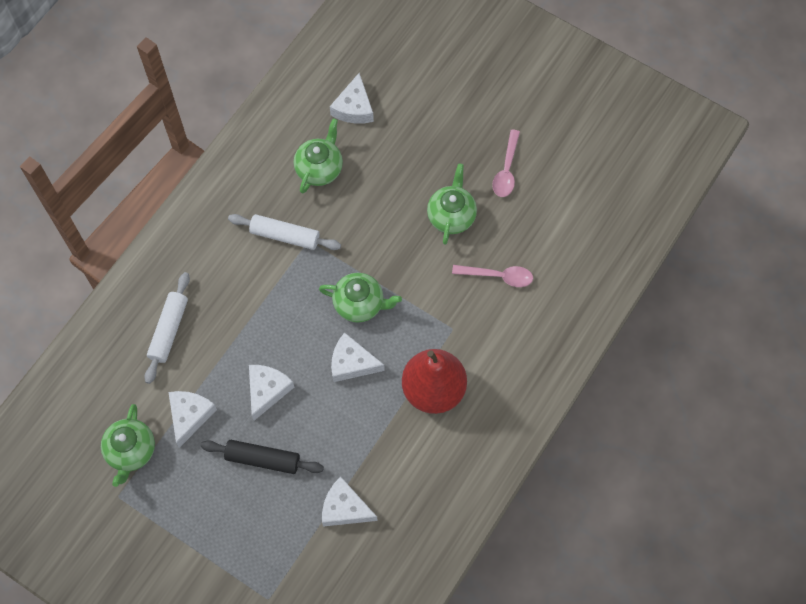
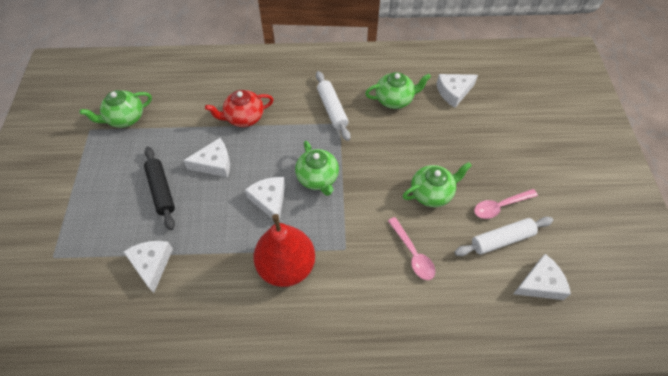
camera: 55 degrees right, 10 degrees down
(169, 330) = (221, 90): white rolling pin -> white rolling pin (502, 239)
(190, 416) = (168, 133): white cheese -> white cheese (540, 284)
(228, 328) = (244, 118): none -> red teapot

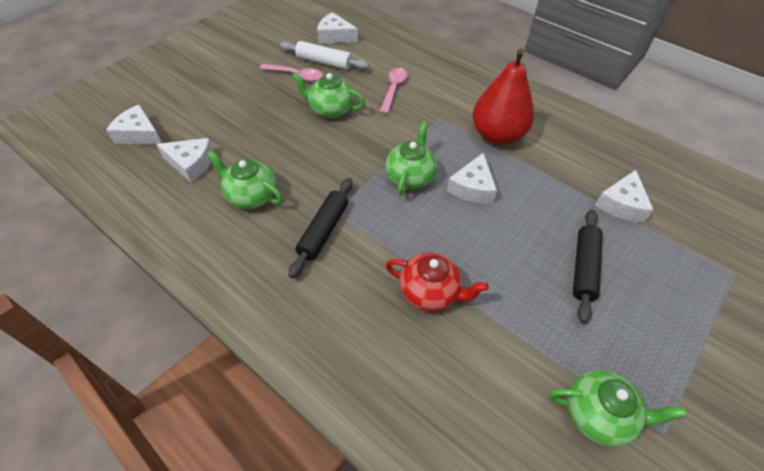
camera: 140 degrees left, 5 degrees down
(214, 164) = (505, 259): white cheese -> white cheese (139, 134)
(332, 109) = (323, 231): white rolling pin -> black rolling pin

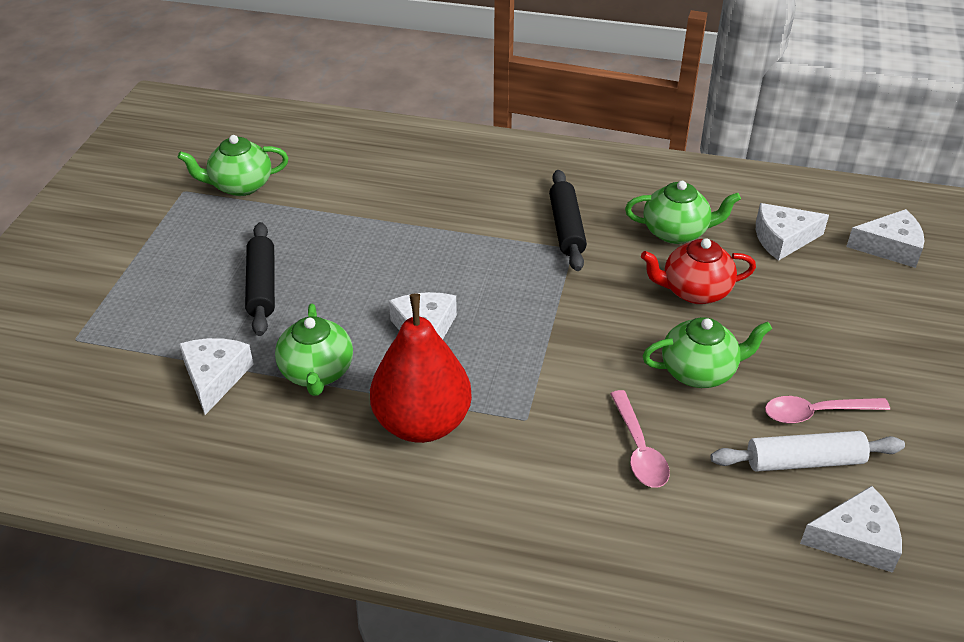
camera: 155 degrees right, 10 degrees down
(410, 177) = (512, 315): green teapot -> green teapot (317, 373)
(430, 292) = (420, 215): red teapot -> red teapot (694, 291)

